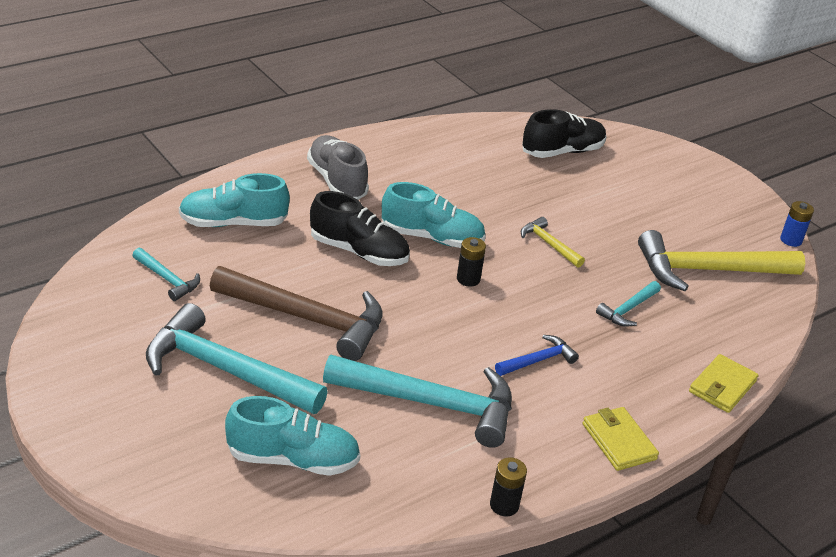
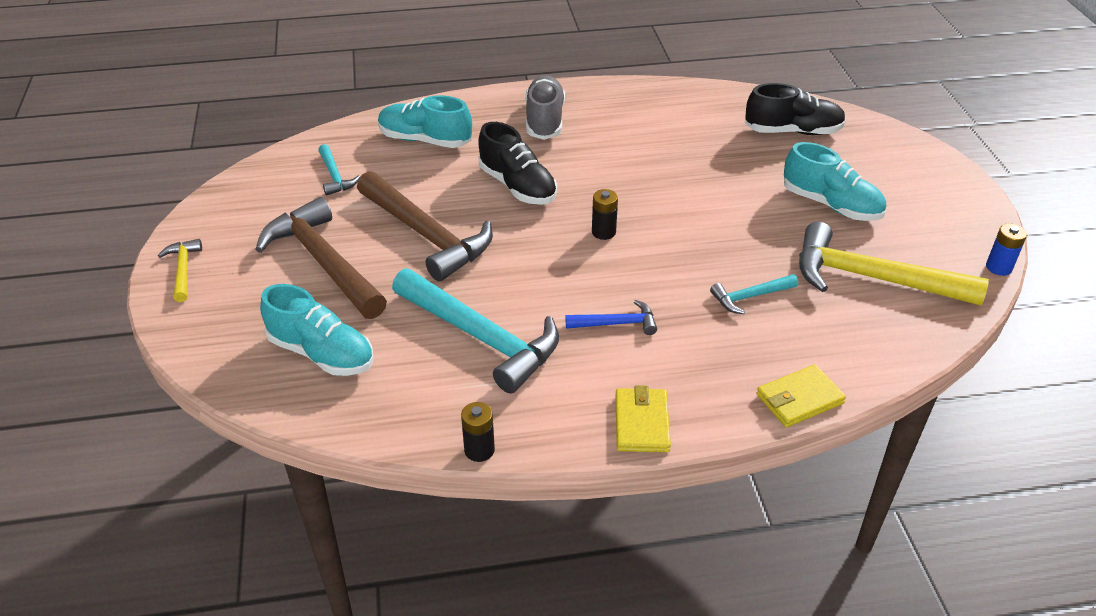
camera: 30 degrees right, 5 degrees up
(224, 370) = (323, 262): turquoise hammer -> brown hammer
(432, 238) = (596, 187): turquoise shoe -> turquoise shoe (831, 205)
(548, 244) = (711, 216): yellow hammer -> yellow hammer (183, 270)

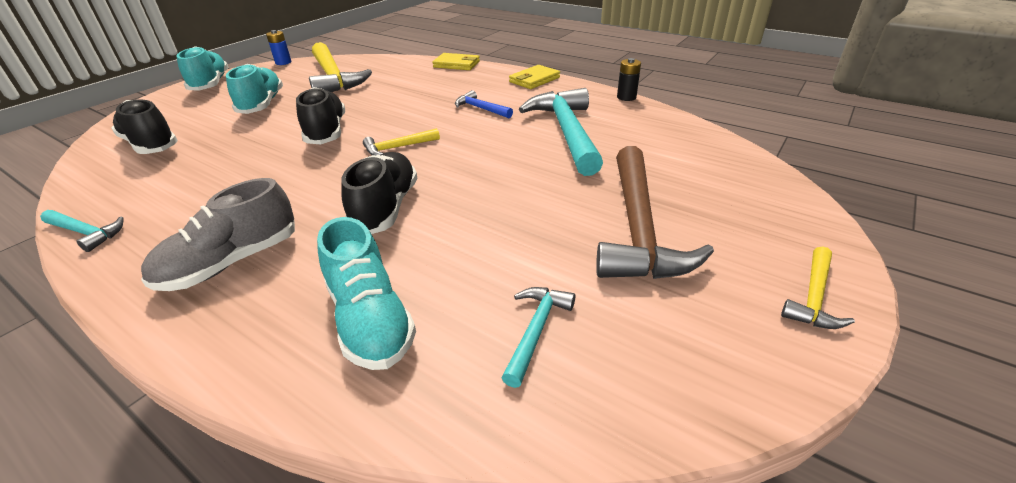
camera: 135 degrees left, 5 degrees down
(322, 353) = (689, 166): turquoise shoe -> turquoise shoe (210, 84)
(427, 235) = (519, 206): brown hammer -> none
(603, 232) = (397, 148): black battery -> yellow hammer
(697, 213) = (326, 132): none -> black shoe
(749, 297) = (397, 92): turquoise hammer -> turquoise hammer (86, 233)

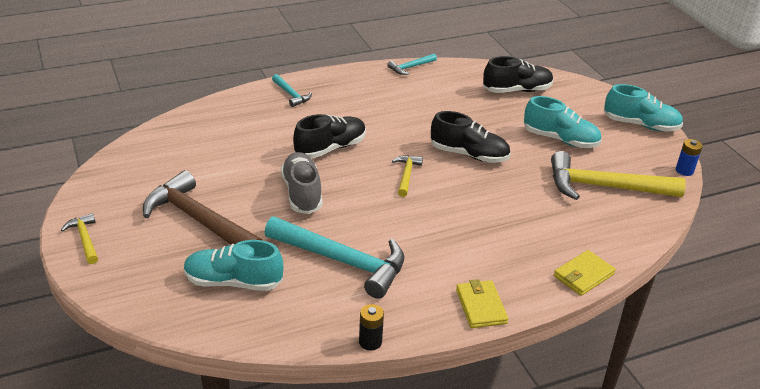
camera: 120 degrees right, 0 degrees up
(231, 262) = (333, 98): grey shoe -> grey shoe (302, 193)
(370, 319) = (246, 120): turquoise shoe -> turquoise shoe (233, 282)
(386, 208) = (330, 148): black shoe -> black shoe turned 75 degrees counterclockwise
(480, 108) = (439, 239): blue hammer -> none
(536, 330) = (184, 154): turquoise hammer -> turquoise hammer (291, 95)

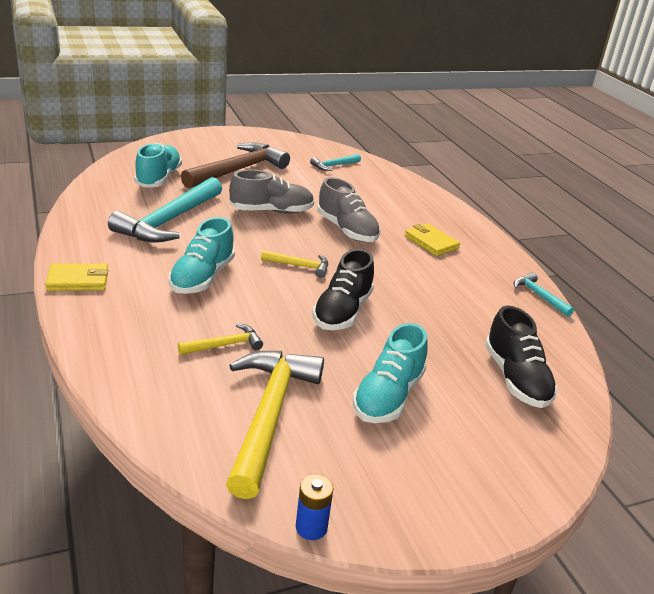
camera: 90 degrees right, 5 degrees down
(85, 239) = (223, 136): yellow hammer -> yellow hammer (225, 345)
(291, 95) = (444, 218): turquoise hammer -> turquoise hammer (334, 166)
(330, 148) = (347, 230): black shoe -> grey shoe
(370, 342) = (62, 223): black battery -> none
(583, 275) = (96, 355): yellow wallet -> yellow wallet (431, 242)
(640, 125) = (450, 505): turquoise shoe -> turquoise shoe (202, 277)

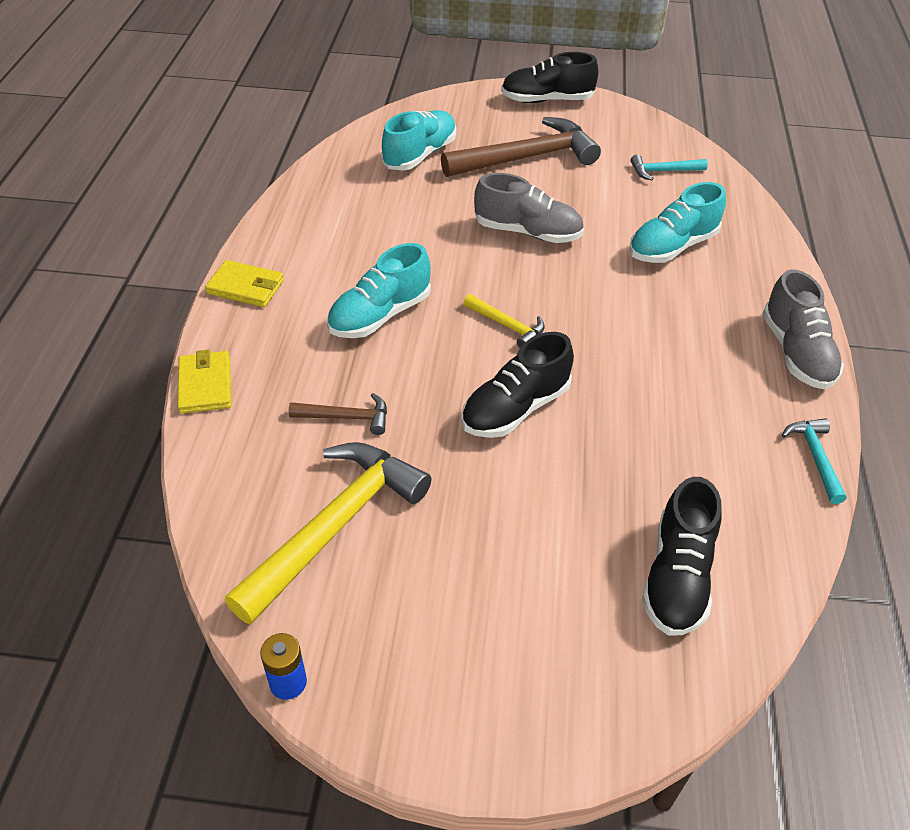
camera: 30 degrees right, 15 degrees up
(169, 221) = (392, 223): turquoise hammer -> none
(225, 345) = (347, 417): yellow hammer -> brown hammer
(227, 137) = (547, 100): none -> black shoe
(347, 230) = (608, 283): grey shoe -> grey shoe (796, 353)
(388, 396) = (488, 547): turquoise shoe -> turquoise shoe (672, 247)
(431, 242) = (715, 329): yellow wallet -> yellow wallet (205, 385)

